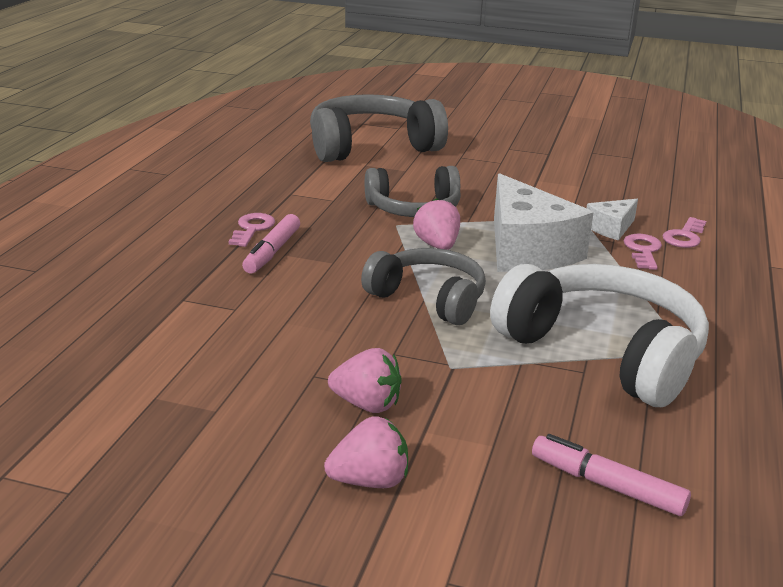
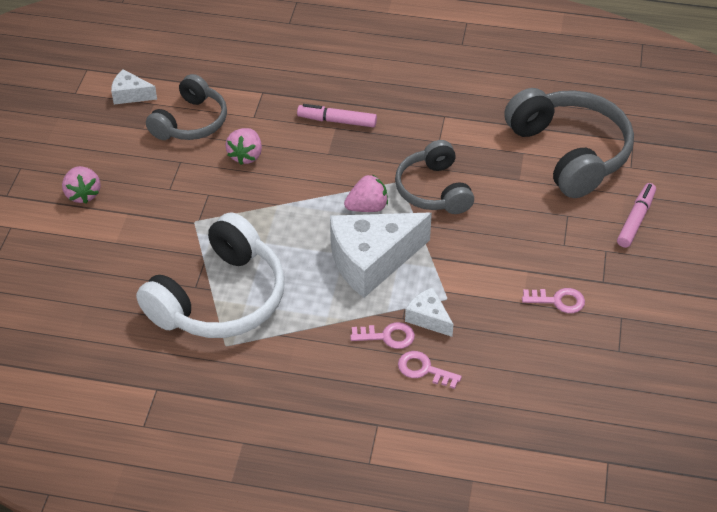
camera: 85 degrees right, 20 degrees up
(117, 421) = (130, 95): none -> white cheese
(252, 229) = (372, 105): pink key -> pink key (558, 301)
(367, 404) = (151, 187): pink strawberry -> pink strawberry (246, 155)
(429, 299) = (281, 207): grey headphones -> grey headphones (191, 122)
(606, 485) = (79, 290): pink marker -> pink marker (635, 220)

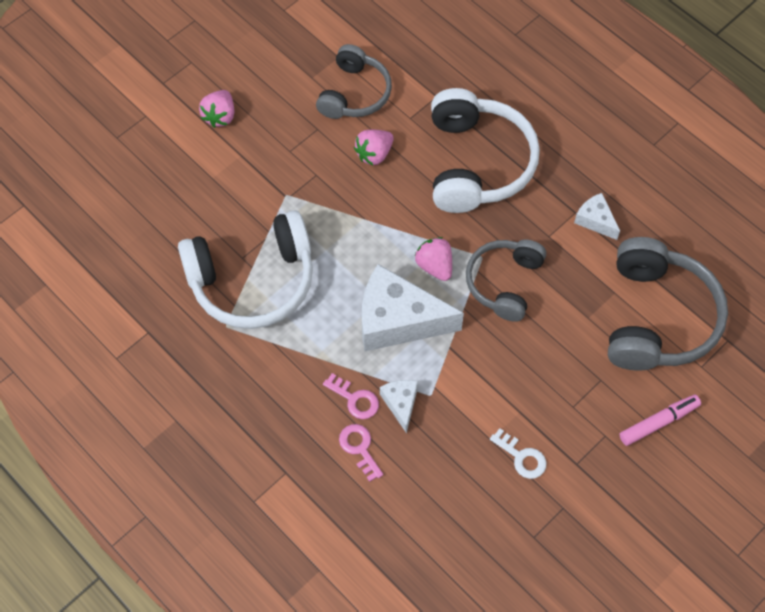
camera: 35 degrees right, 15 degrees up
(130, 95) = (326, 37): white cheese -> white cheese (595, 220)
(191, 122) = (354, 93): grey headphones -> grey headphones turned 45 degrees counterclockwise
(337, 121) = (477, 163): pink marker -> white headphones
(367, 207) = (434, 266): pink strawberry -> pink strawberry turned 135 degrees counterclockwise
(558, 301) = (522, 457): pink key -> white key

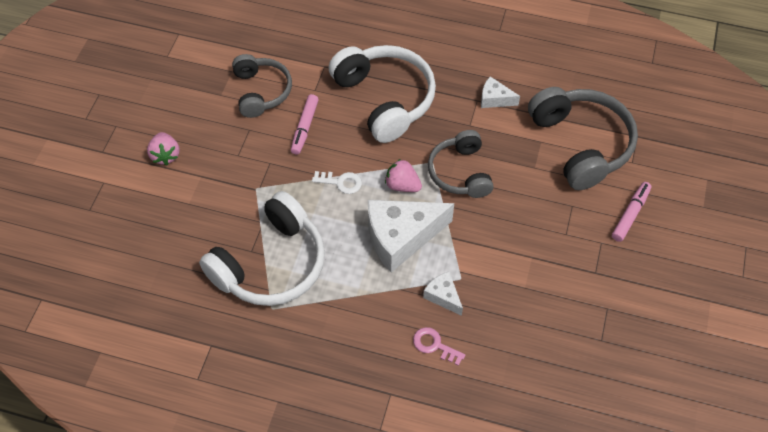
camera: 30 degrees left, 5 degrees down
(355, 399) = (407, 311): pink key -> none
(374, 154) = (304, 127): pink strawberry -> pink marker
(522, 457) = (555, 288): white key -> white key (341, 182)

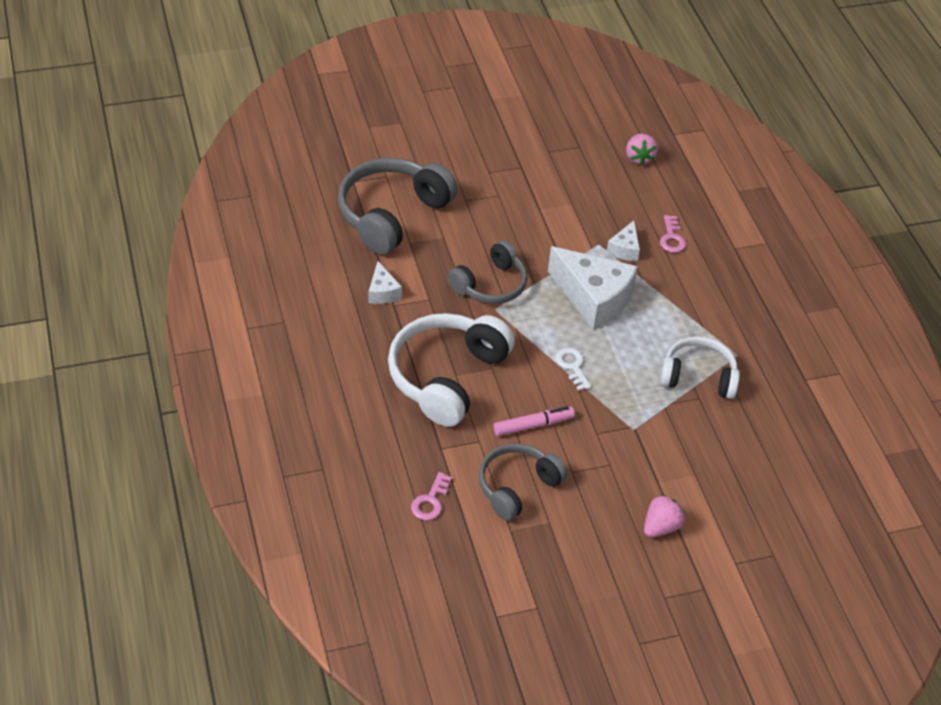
camera: 125 degrees left, 10 degrees down
(271, 264) = (698, 377): white headphones -> white headphones, size x0.64
(286, 40) = (430, 501): none -> pink key
(402, 185) = (538, 320): pink strawberry -> pink strawberry (639, 158)
(630, 214) = (445, 162): pink marker -> none

